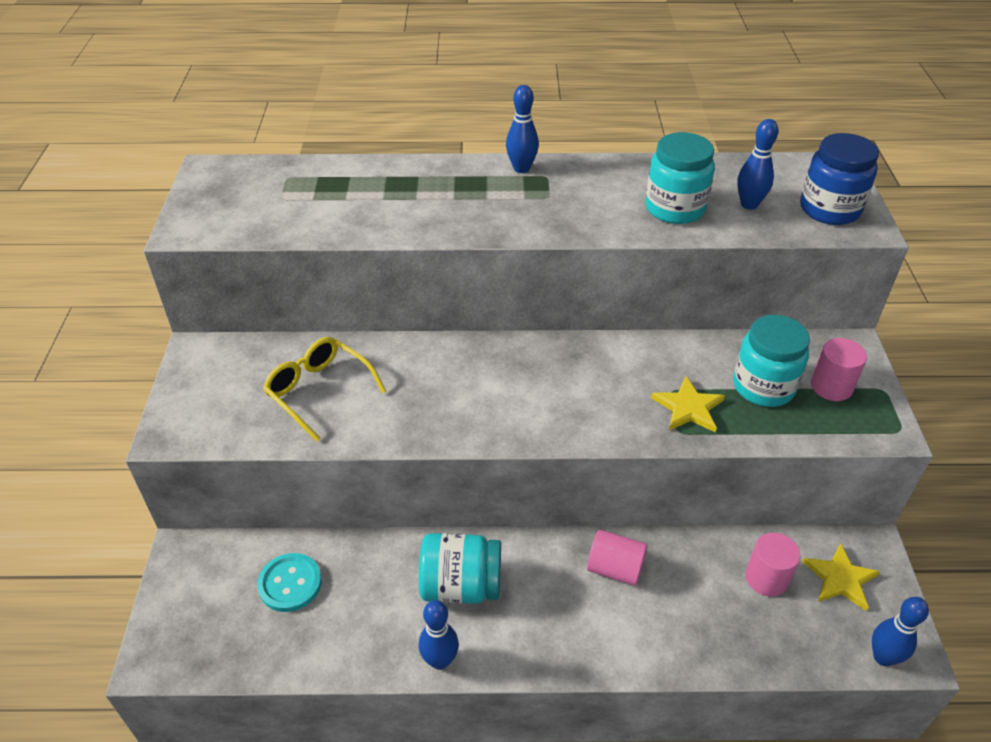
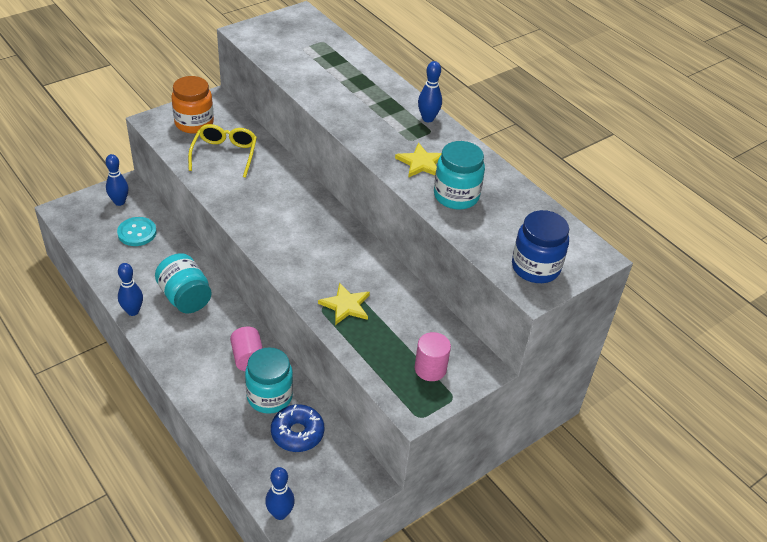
camera: 50 degrees right, 0 degrees up
(223, 392) = (194, 123): none -> orange jar
(749, 204) = (498, 227): blue bowling pin -> blue bowling pin (119, 202)
(763, 386) = (398, 334): turquoise jar -> turquoise jar (269, 396)
(766, 578) = (297, 433): pink cylinder -> blue donut
(840, 578) = (327, 472): yellow star -> yellow star (421, 163)

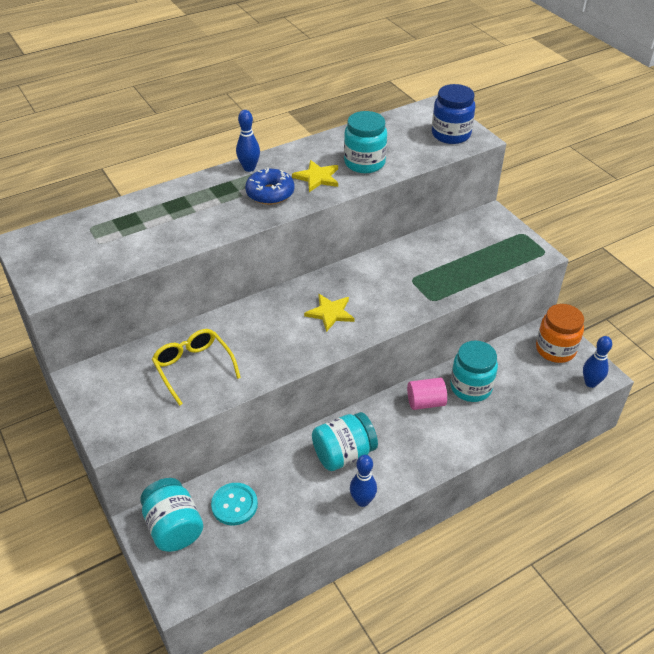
camera: 80 degrees left, 0 degrees up
(119, 202) = (174, 527): blue bowling pin -> turquoise jar
(194, 123) = (126, 396): orange jar -> orange jar (555, 349)
(225, 154) = (193, 367): yellow glasses -> yellow glasses turned 45 degrees clockwise
(297, 433) = (509, 369): blue donut -> blue donut (270, 193)
(346, 305) = (428, 284): yellow star -> yellow star (330, 313)
(430, 369) = (495, 242): pink cylinder -> none

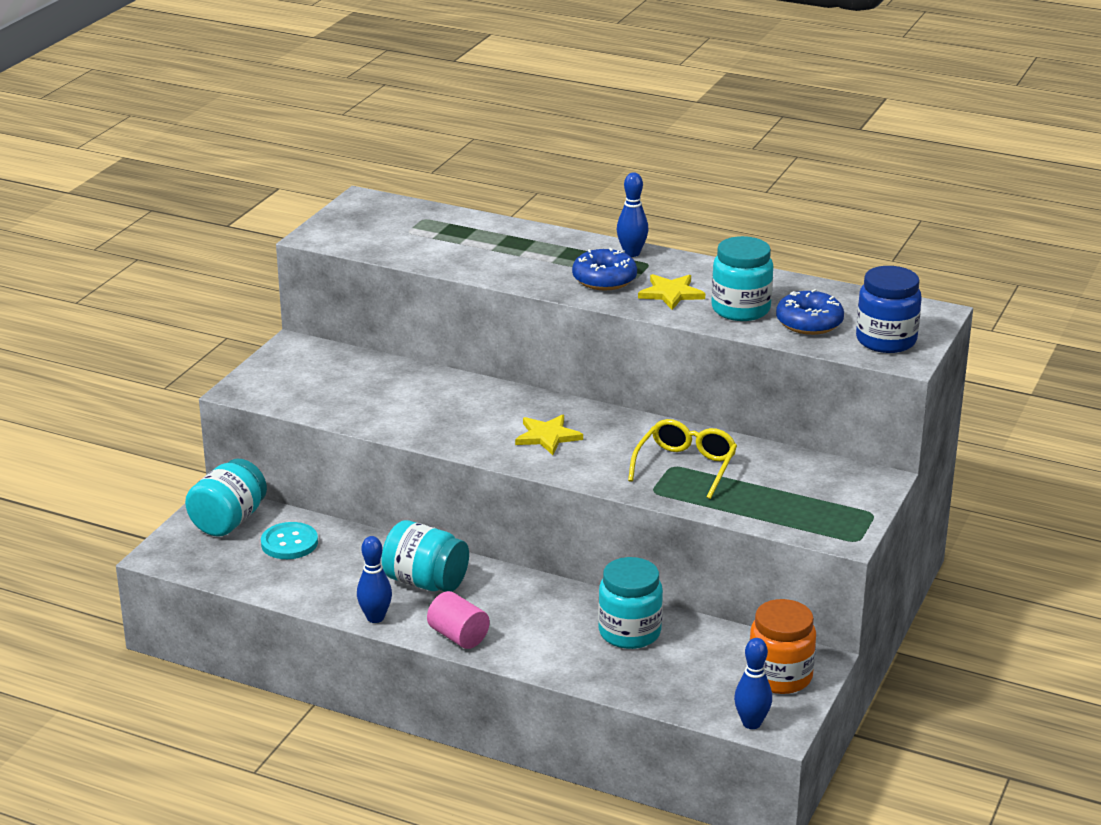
camera: 55 degrees right, 15 degrees down
(193, 367) = (373, 393): yellow glasses -> yellow glasses (686, 466)
(405, 148) = (809, 323): none -> blue donut
(425, 402) = (566, 608): pink cylinder -> pink cylinder (458, 636)

